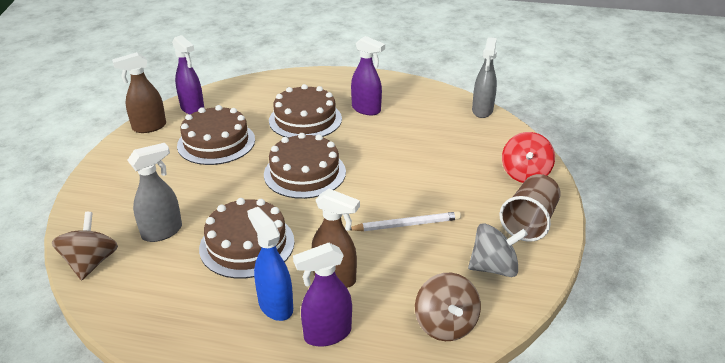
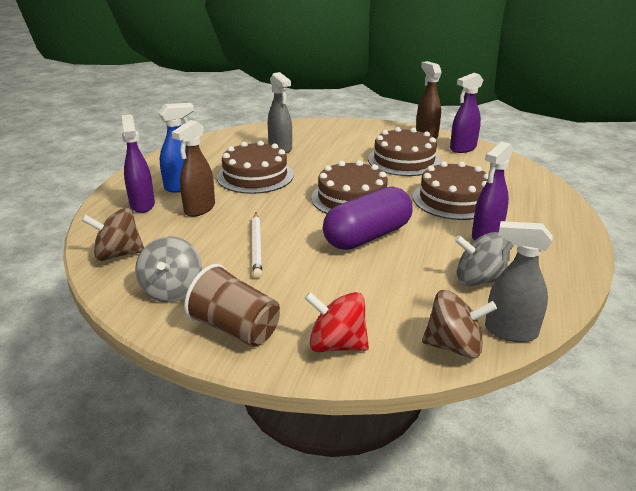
camera: 95 degrees right, 5 degrees down
(91, 263) = (255, 131): brown spinning top -> brown spinning top (454, 346)
(376, 163) = (367, 236): none -> purple capsule
(428, 117) = (478, 280): none -> grey spinning top

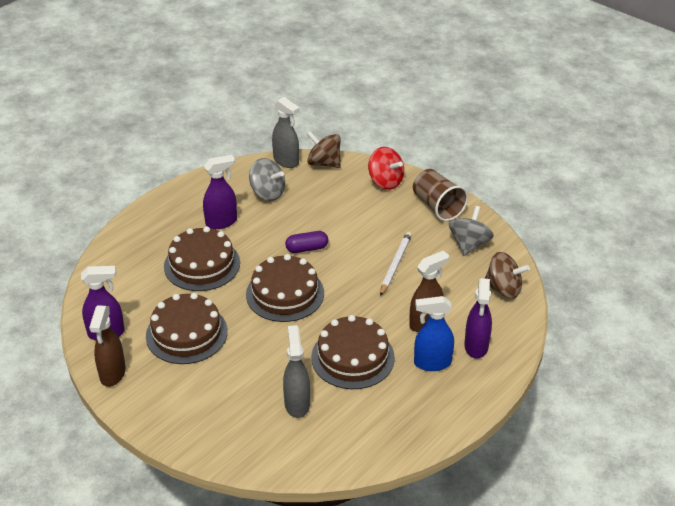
camera: 155 degrees left, 10 degrees up
(367, 236) = (307, 248): purple capsule -> purple capsule, size x0.51

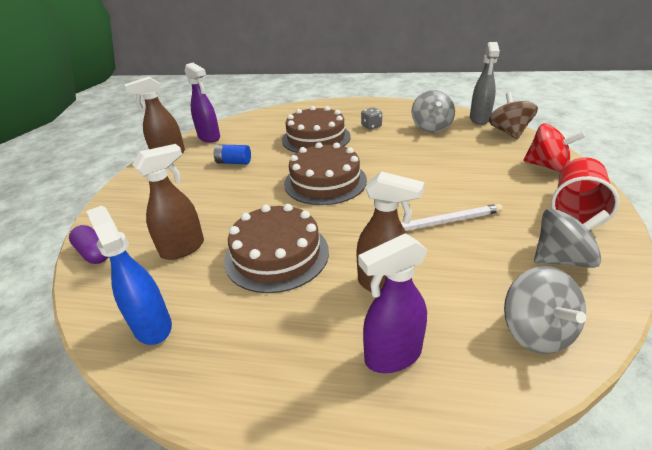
camera: 60 degrees right, 5 degrees down
(186, 333) = (234, 162): brown cake -> blue battery
(221, 222) = (371, 126): purple spray bottle -> grey dice
(297, 404) = (183, 248): grey spray bottle -> brown spray bottle
(307, 248) = (394, 168): purple capsule -> purple capsule (94, 253)
(385, 181) = (547, 166): red spinning top -> red spinning top turned 75 degrees counterclockwise
(432, 363) = (320, 323): blue spray bottle -> blue spray bottle (152, 326)
(437, 206) = (575, 209): brown cup -> red cup
(503, 289) = (536, 331): brown spinning top -> grey spinning top

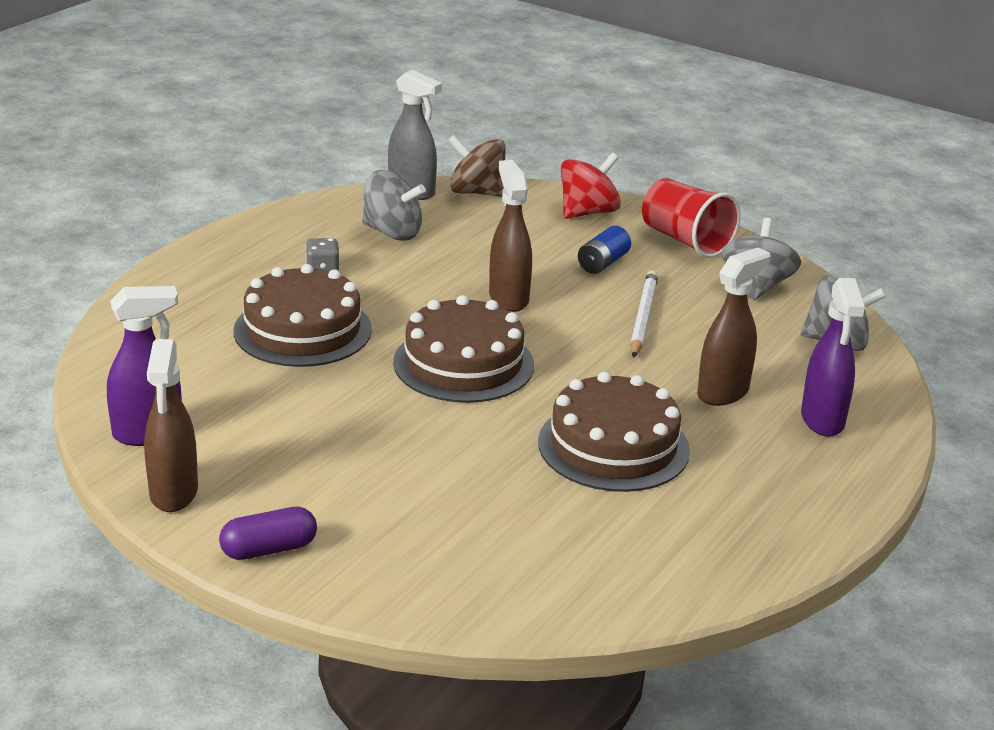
camera: 70 degrees left, 5 degrees down
(94, 253) = (475, 605): purple capsule -> purple capsule (269, 549)
(152, 326) = (686, 562): blue spray bottle -> none
(183, 248) = (535, 518): brown spray bottle -> brown spray bottle (508, 298)
(234, 162) = (300, 427): blue battery -> blue battery (603, 263)

